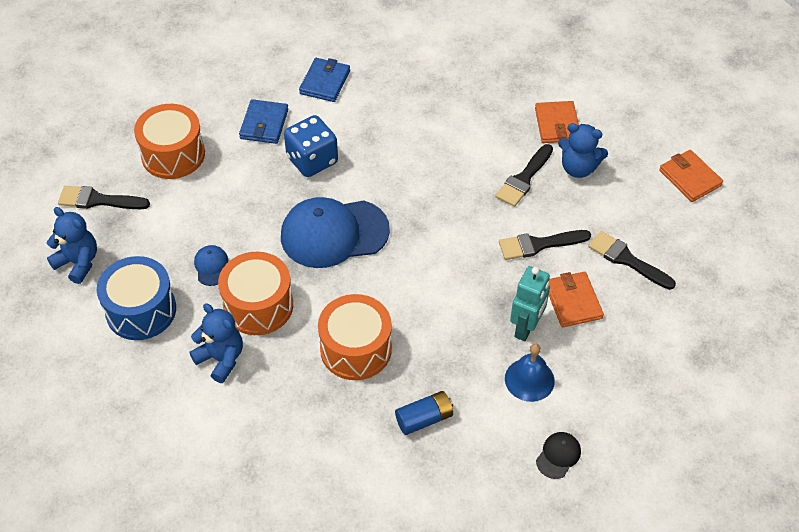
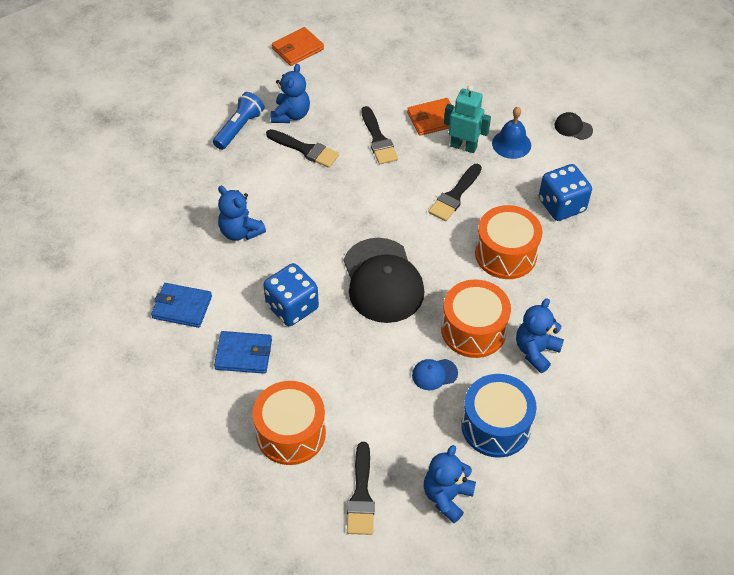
camera: 95 degrees left, 0 degrees up
(334, 233) = (382, 281): blue cap -> black cap
(411, 123) = (240, 232): none -> blue teddy bear
(424, 419) = (561, 205): blue battery -> blue dice
(557, 124) = (239, 128): orange wallet -> blue flashlight
(626, 259) = (387, 87): black brush -> black brush (454, 195)

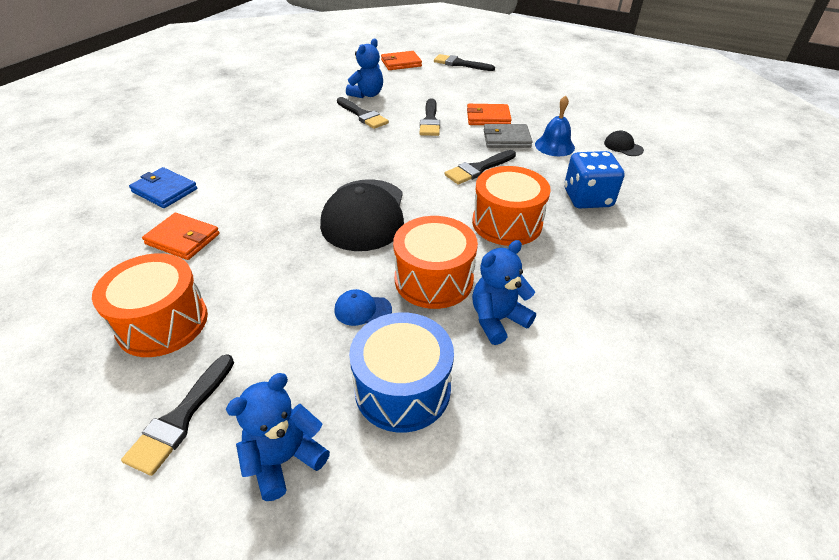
camera: 20 degrees right, 10 degrees down
(239, 128) = (319, 94): blue flashlight -> none
(240, 232) = (263, 152): blue teddy bear -> none
(243, 354) = (183, 239): blue wallet -> orange wallet
(292, 307) = (261, 214): blue dice -> none
(364, 33) = (460, 64): none -> black brush
(463, 146) = (506, 139): turquoise robot -> grey wallet

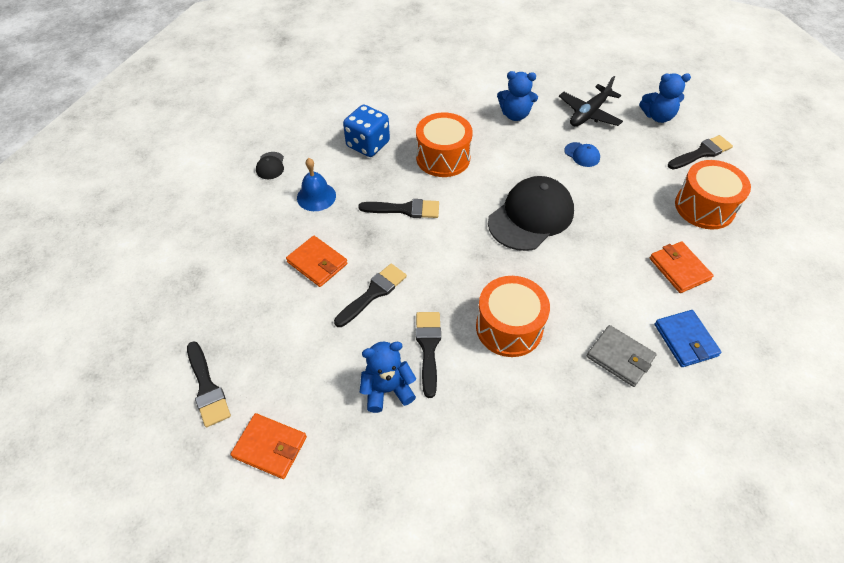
camera: 140 degrees left, 10 degrees up
(402, 389) = (589, 113): blue drum -> black plane
(433, 279) = (527, 149): orange drum -> orange drum (509, 327)
(506, 139) = (340, 226): grey wallet -> grey wallet (620, 357)

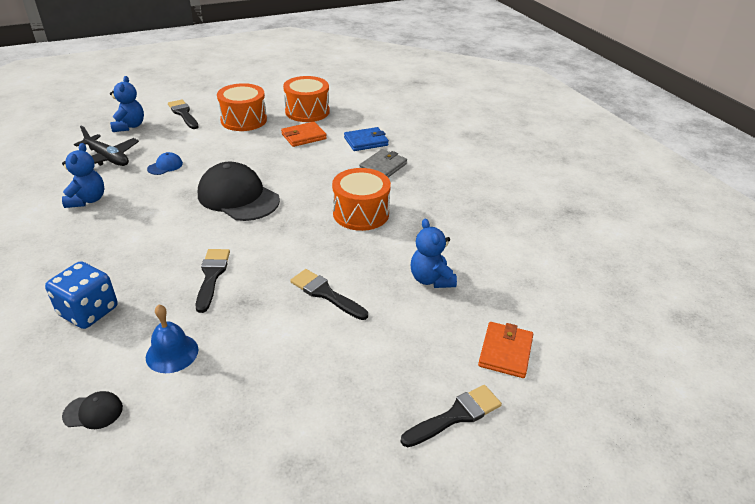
camera: 95 degrees left, 15 degrees down
(317, 263) = (282, 341): orange wallet -> none
(428, 347) = (385, 256): black brush -> none
(443, 157) = (137, 249): orange drum -> orange drum (307, 111)

